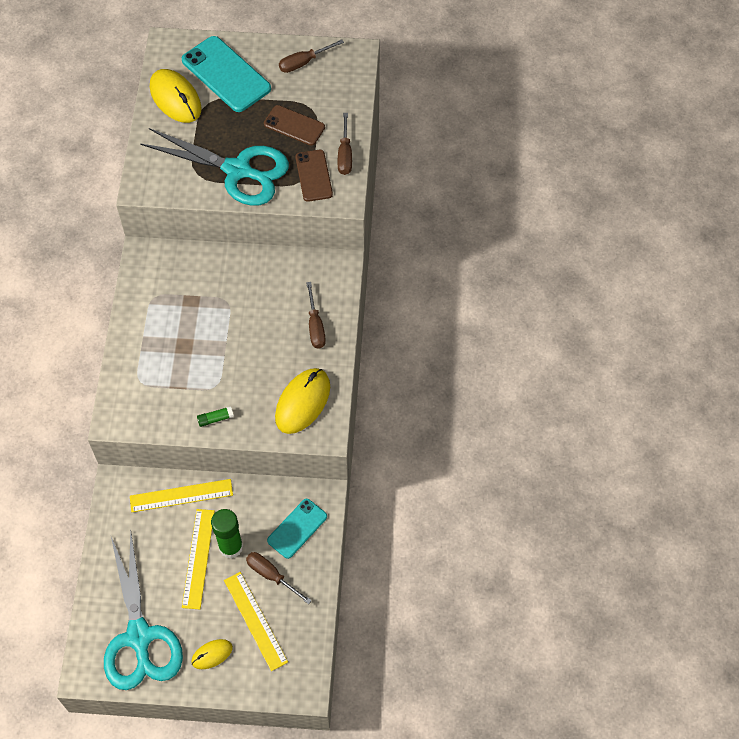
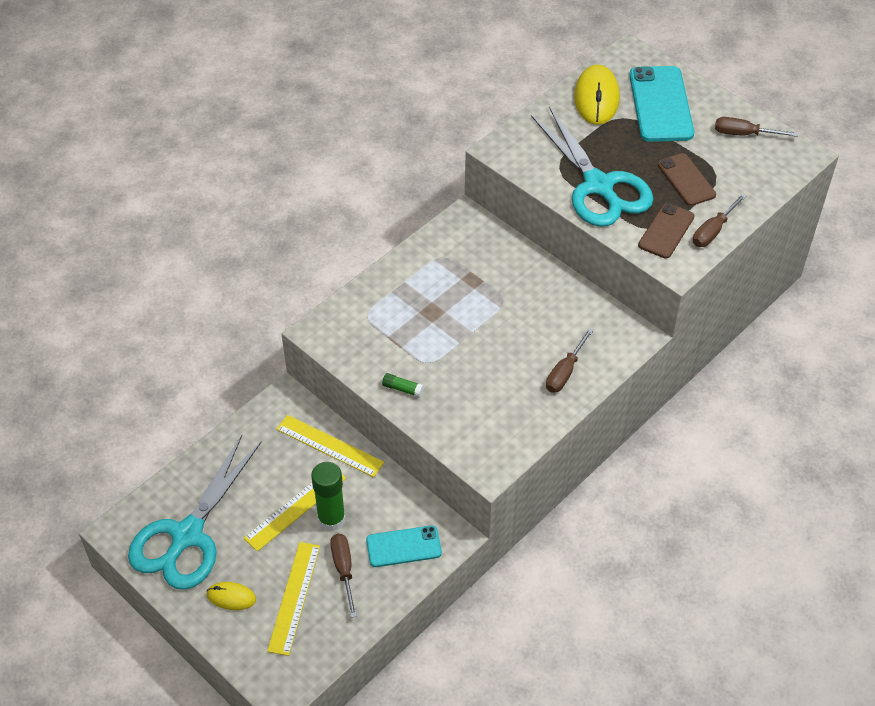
camera: 40 degrees right, 10 degrees down
(302, 402) = (493, 428): yellow mouse -> none

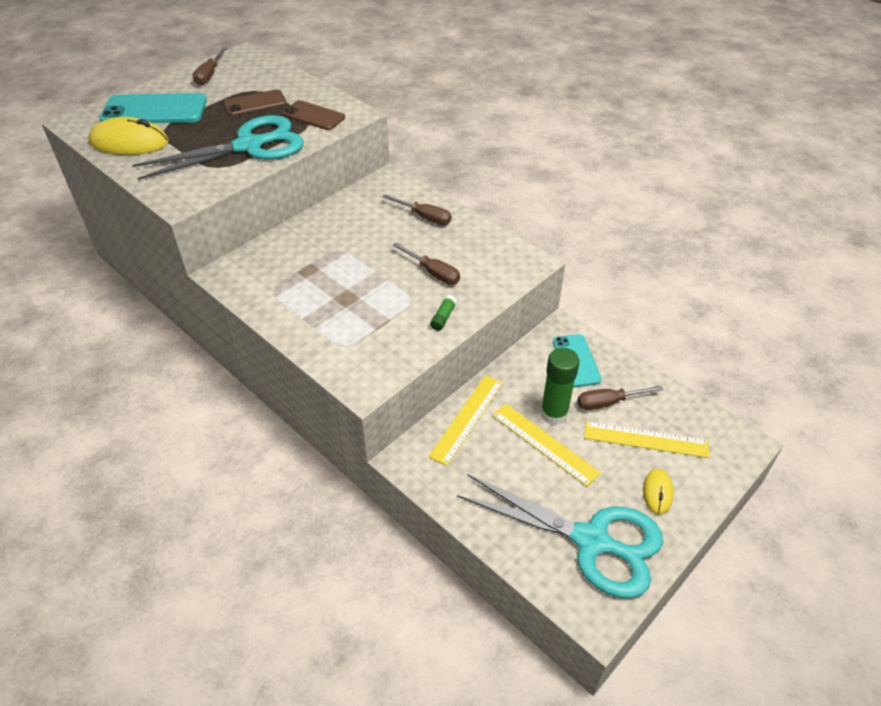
camera: 90 degrees left, 5 degrees down
(713, 231) = (318, 95): brown screwdriver -> brown screwdriver (433, 273)

